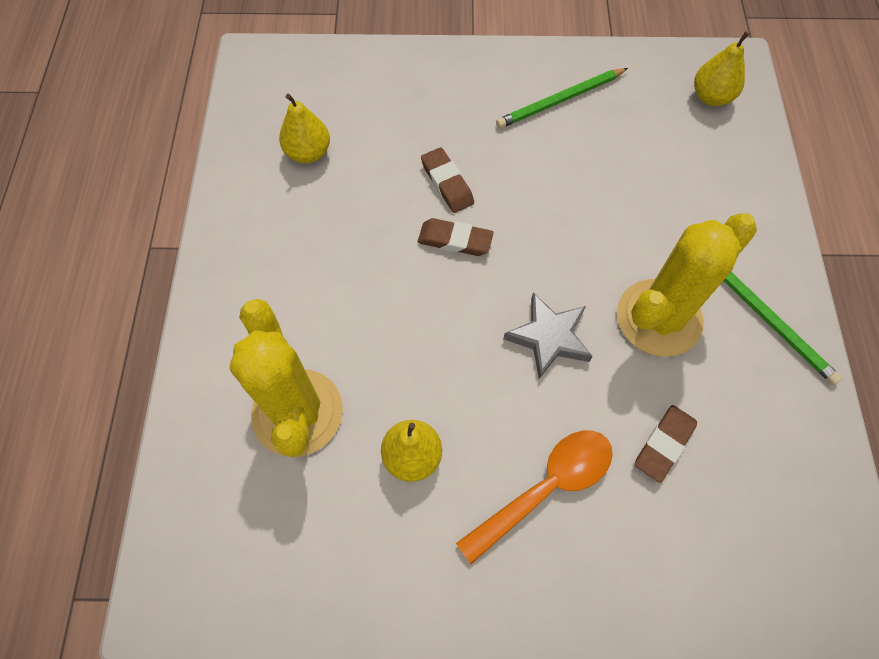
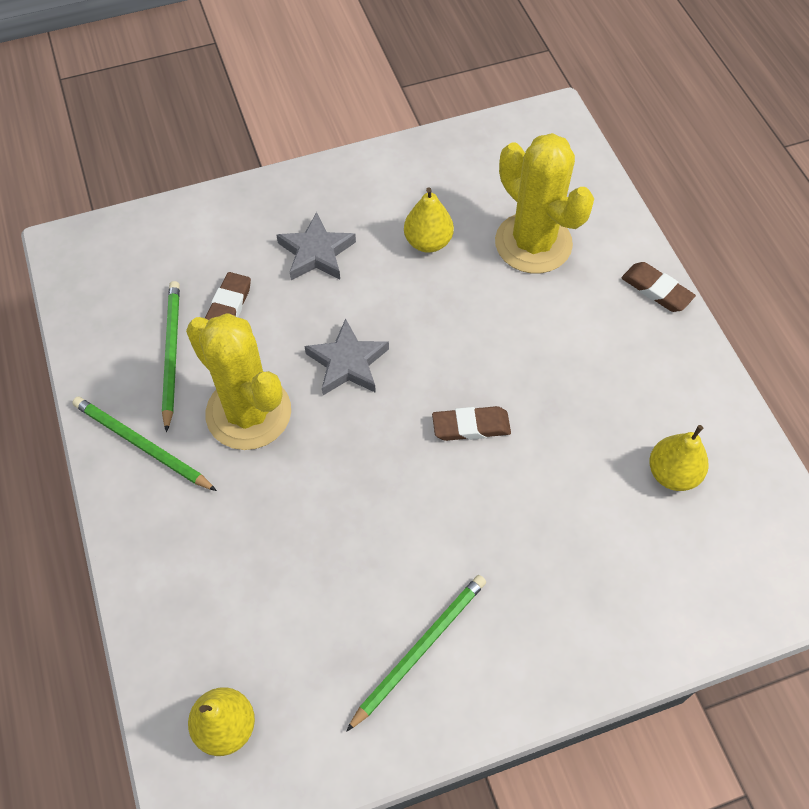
camera: 160 degrees right, 5 degrees down
(447, 183) = (507, 487): brown eraser -> brown eraser (656, 290)
(546, 487) = (316, 252): orange spoon -> grey star
(659, 318) = (248, 412): yellow cactus -> yellow cactus turned 75 degrees counterclockwise
(731, 409) = (171, 353): none -> green pencil

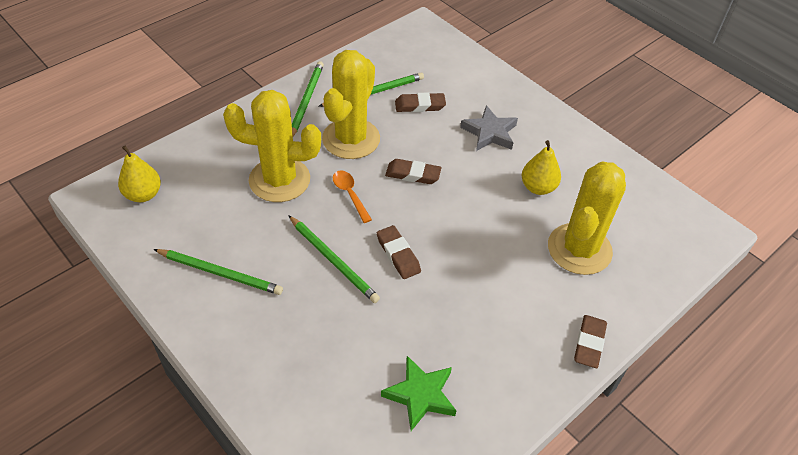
camera: 65 degrees right, 10 degrees down
(283, 527) = (279, 180): none -> yellow cactus
(348, 363) = (413, 174): grey star -> brown eraser
(349, 447) = (350, 194): none -> orange spoon
(452, 503) = (333, 260): none -> green pencil
(672, 473) = (420, 395): yellow pear -> green star

